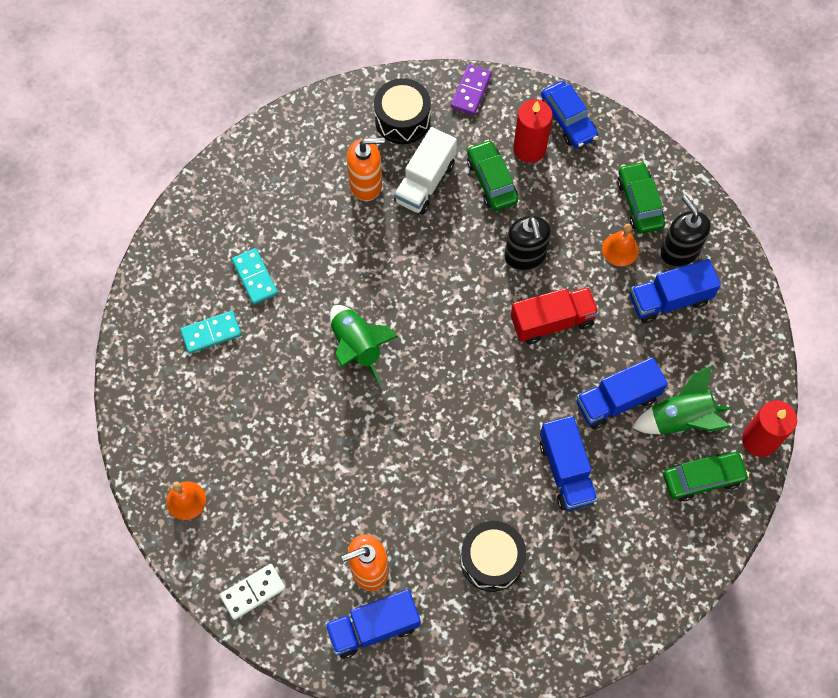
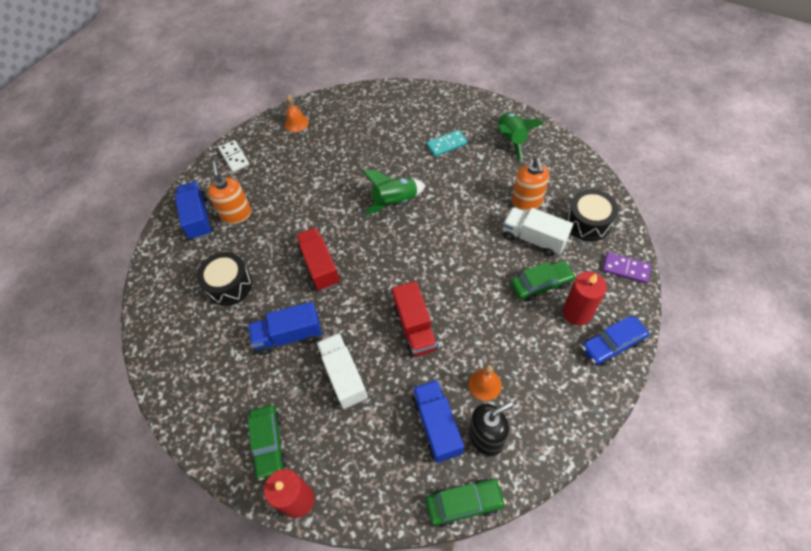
camera: 95 degrees right, 10 degrees down
(211, 333) = (406, 126): turquoise domino -> none
(462, 441) = (320, 266): none -> red truck
(525, 256) = (473, 308): black soap dispenser -> none
(617, 400) = (344, 376): blue truck -> white truck
(639, 202) = (534, 403): green car -> green car (464, 503)
(680, 419) = (323, 428): green rocket -> green rocket (511, 140)

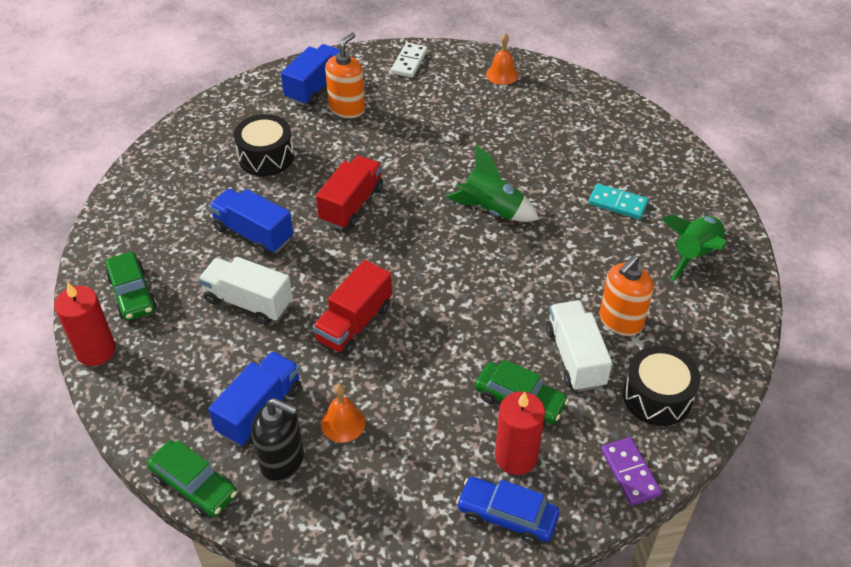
camera: 45 degrees right, 10 degrees down
(268, 444) = (132, 294): green car -> green car turned 60 degrees counterclockwise
(344, 376) = (248, 302): white truck -> white truck turned 90 degrees counterclockwise

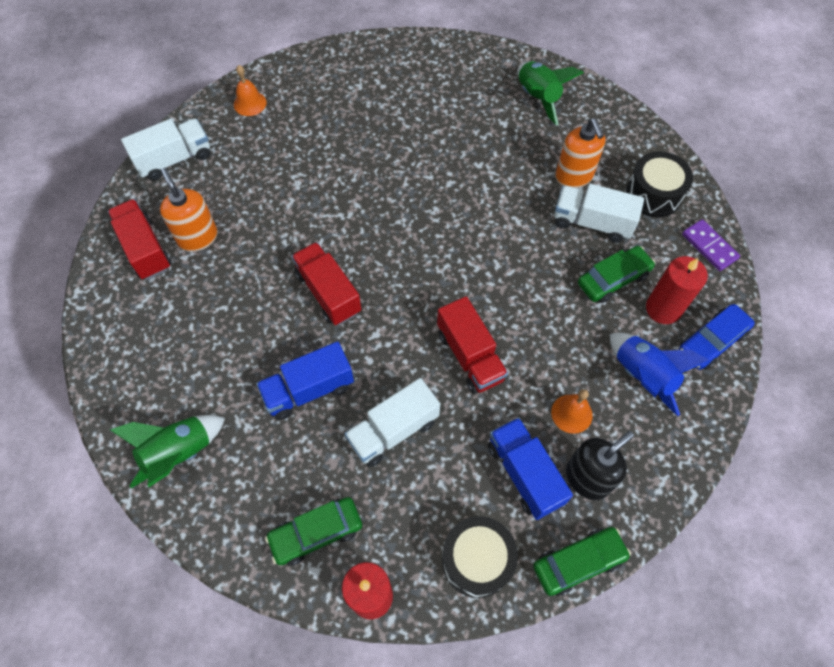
camera: 60 degrees left, 15 degrees up
(132, 294) = (316, 533): green car -> green car turned 150 degrees clockwise
(266, 157) = (211, 334): black drum -> black drum (477, 560)
(315, 87) = (145, 249): blue truck -> red truck
(409, 62) = (174, 159): white domino -> white truck
(423, 467) = (642, 376): none -> blue rocket
(491, 210) = (407, 196): green rocket -> green rocket (179, 453)
(617, 203) = (457, 112): turquoise domino -> none
(630, 472) = (709, 246): purple domino -> purple domino turned 45 degrees clockwise

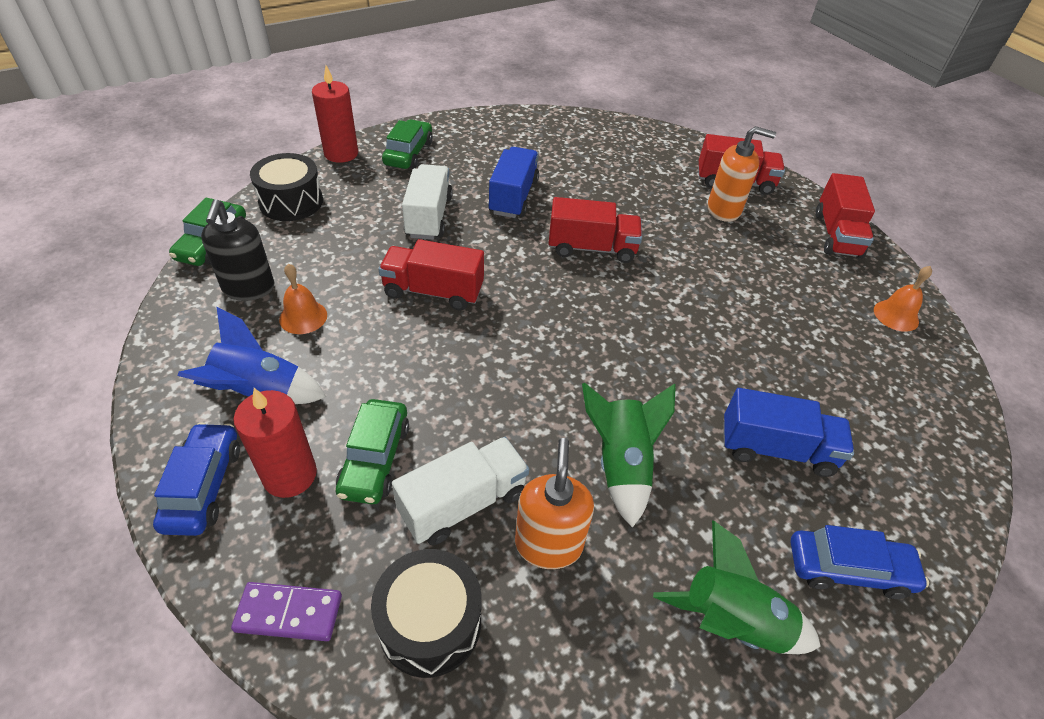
camera: 125 degrees right, 15 degrees down
(174, 159) = (836, 235): white truck -> red truck
(179, 453) = (534, 131): green rocket -> green rocket (621, 464)
(469, 71) = (848, 569): none -> blue car
(524, 473) = (304, 258): blue truck -> blue truck (776, 449)
(574, 176) = (548, 544): orange soap dispenser -> orange soap dispenser turned 75 degrees clockwise

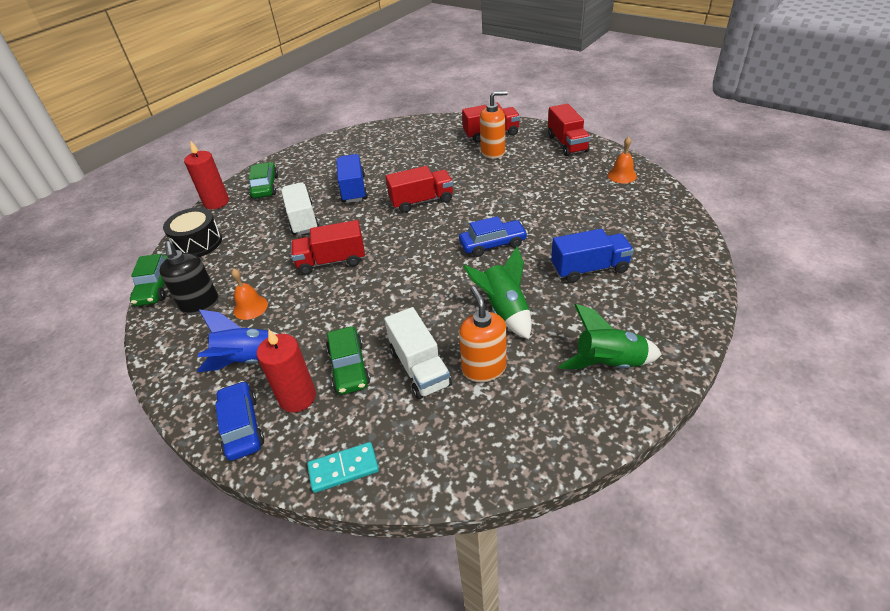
camera: 15 degrees left, 5 degrees down
(289, 613) = (343, 469): purple domino -> turquoise domino
(430, 623) = (435, 436): black drum -> none
(463, 503) = (419, 368): white truck -> white truck turned 120 degrees clockwise
(848, 569) = (658, 312): blue car -> blue car (493, 244)

